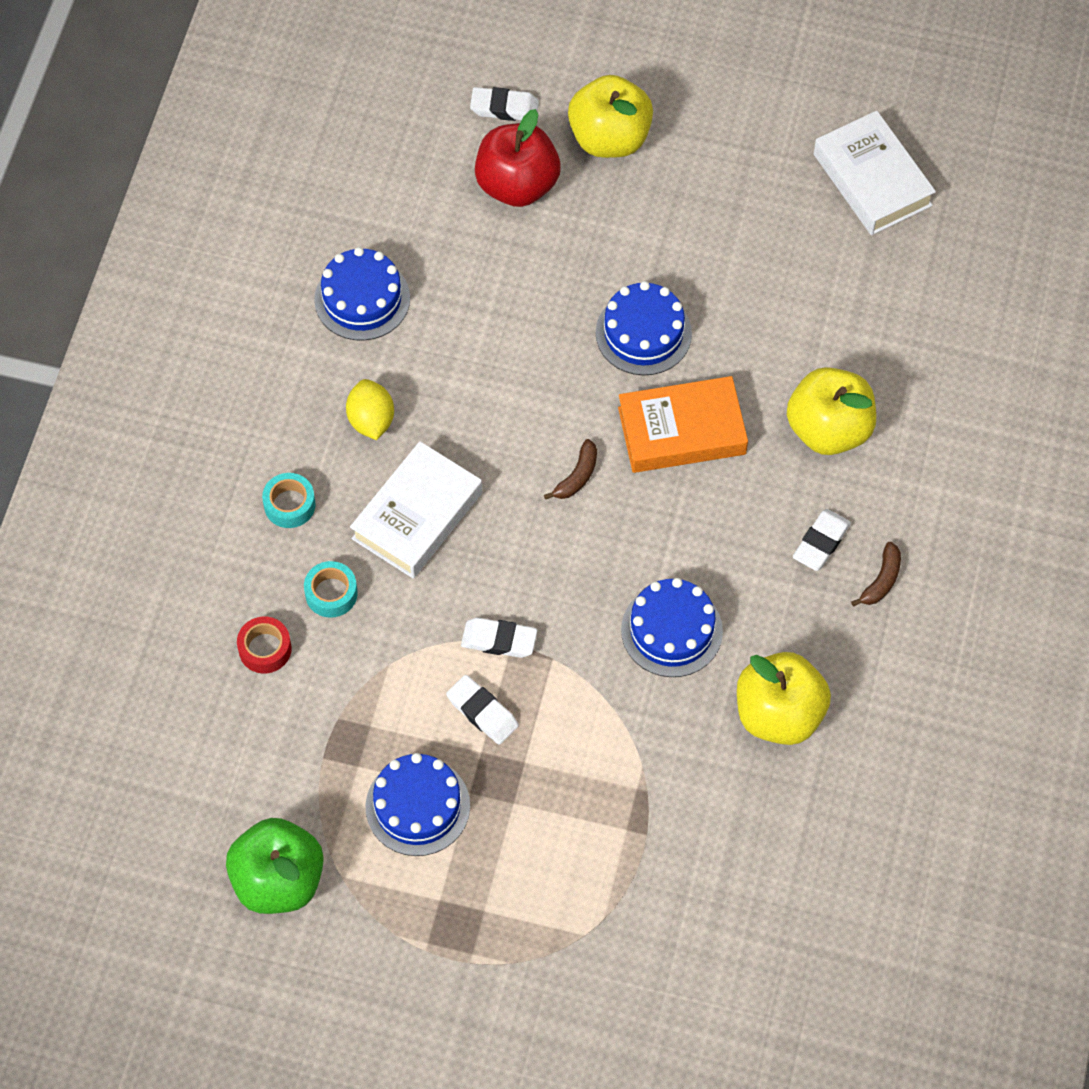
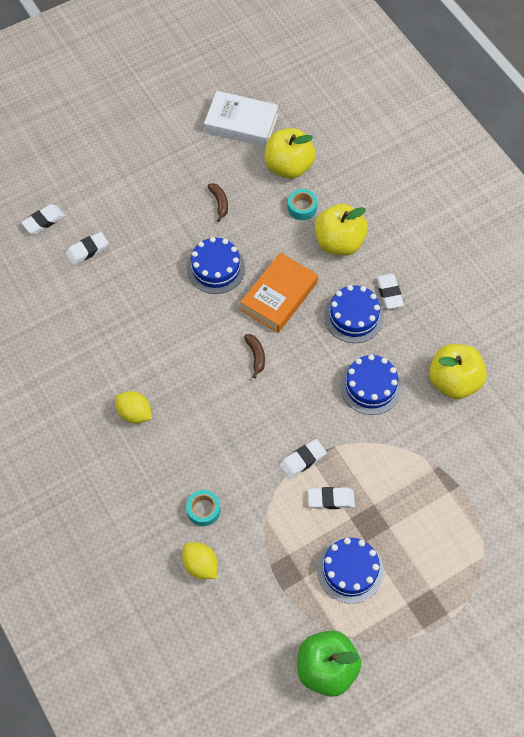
camera: 45 degrees left, 0 degrees up
(265, 649) = (200, 565): red tape -> yellow lemon
(289, 505) = (138, 487): turquoise tape -> turquoise tape (302, 208)
(362, 299) = (69, 361): blue cake -> blue cake (353, 316)
(417, 515) = (204, 438): white book -> none
(517, 185) = (87, 250): red apple -> white eraser
(609, 138) = (107, 196): yellow apple -> yellow apple (289, 167)
(881, 580) = (430, 287): brown banana -> brown banana (219, 203)

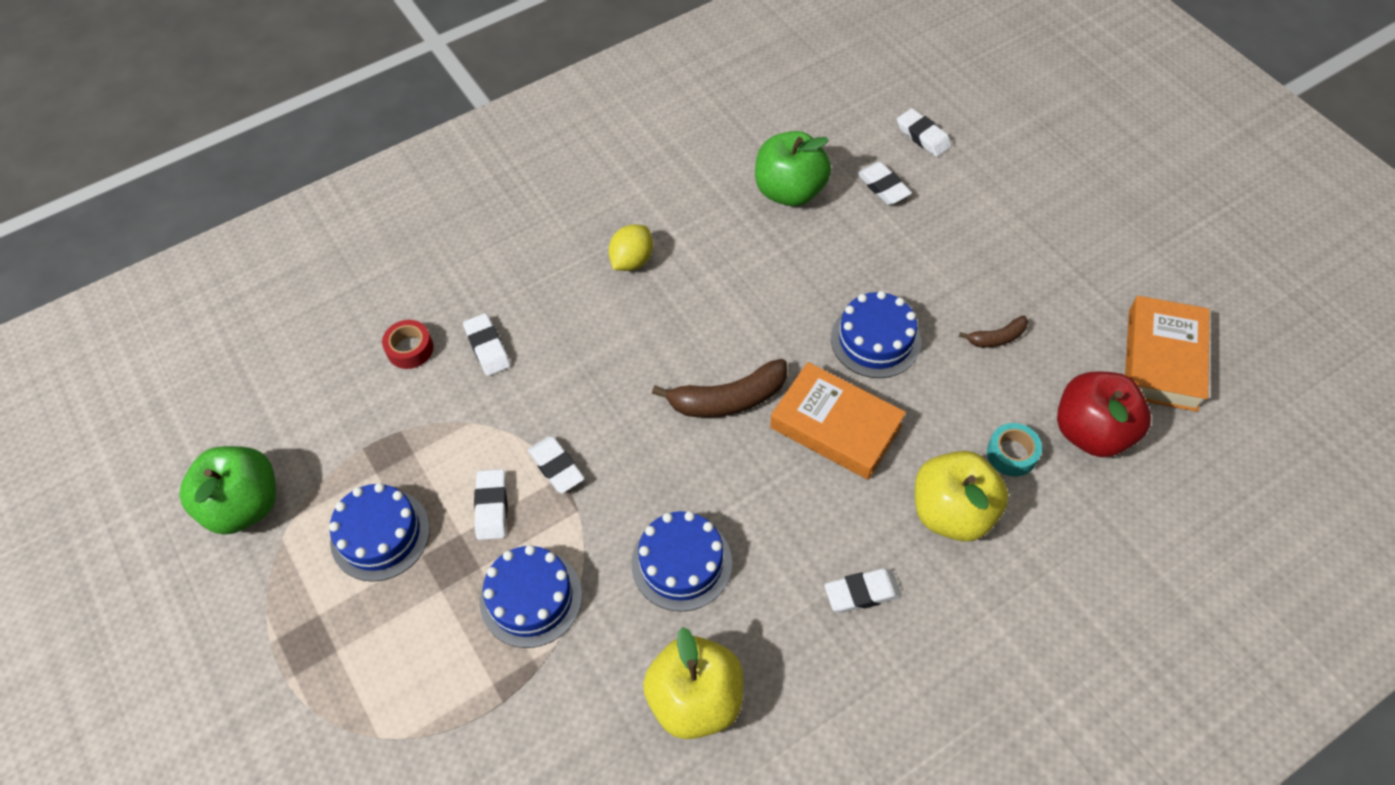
camera: 90 degrees right, 5 degrees down
(83, 308) = (790, 191): none -> green apple
(200, 565) = (410, 349): yellow lemon -> red tape
(203, 510) = (487, 347): turquoise tape -> white eraser
(241, 123) = (1162, 359): white book -> orange book
(256, 356) = (728, 399): brown banana -> brown banana, size x1.85
(289, 167) = (1091, 432): yellow apple -> red apple
(353, 316) = (810, 536): blue cake -> blue cake (531, 598)

